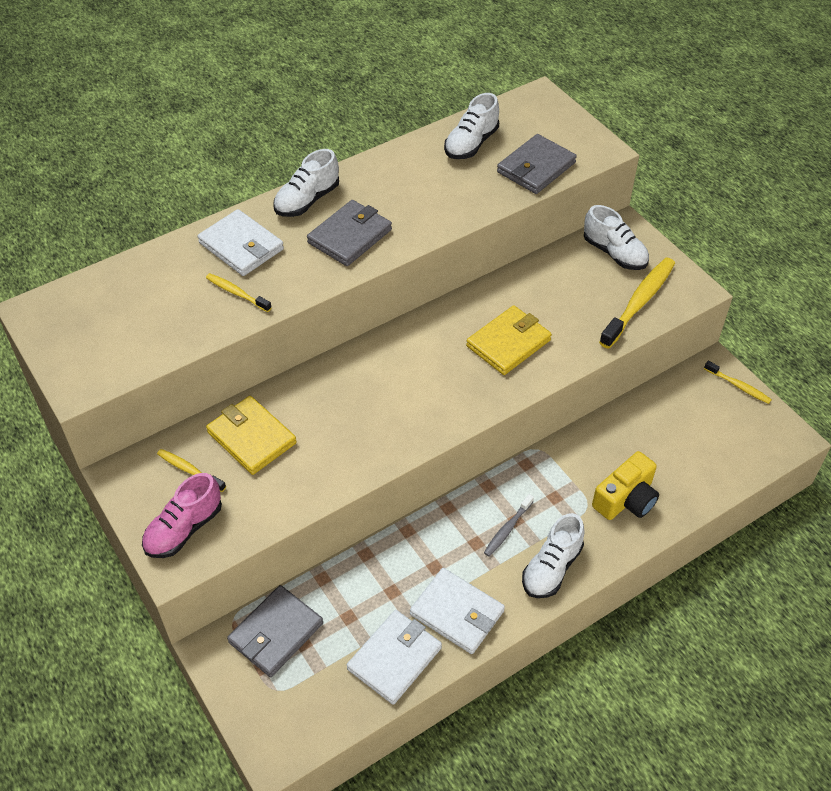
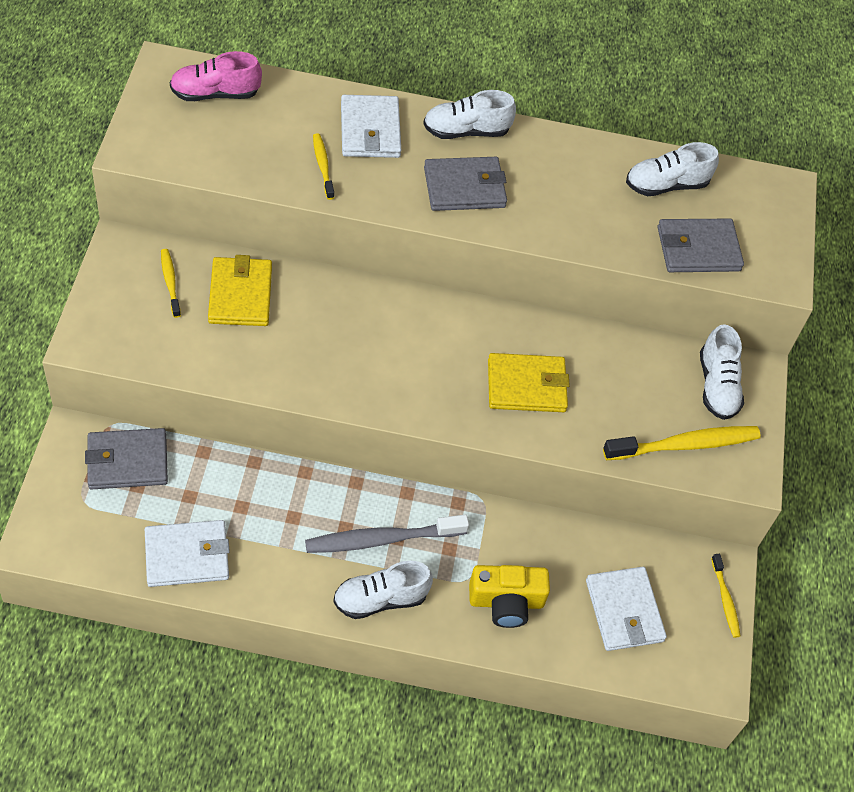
camera: 35 degrees right, 5 degrees up
(184, 529) = (119, 322): pink shoe -> pink shoe (215, 93)
(457, 613) = (269, 565): white wallet -> white wallet (624, 611)
(507, 529) = (382, 539): grey toothbrush -> grey toothbrush, size x1.87

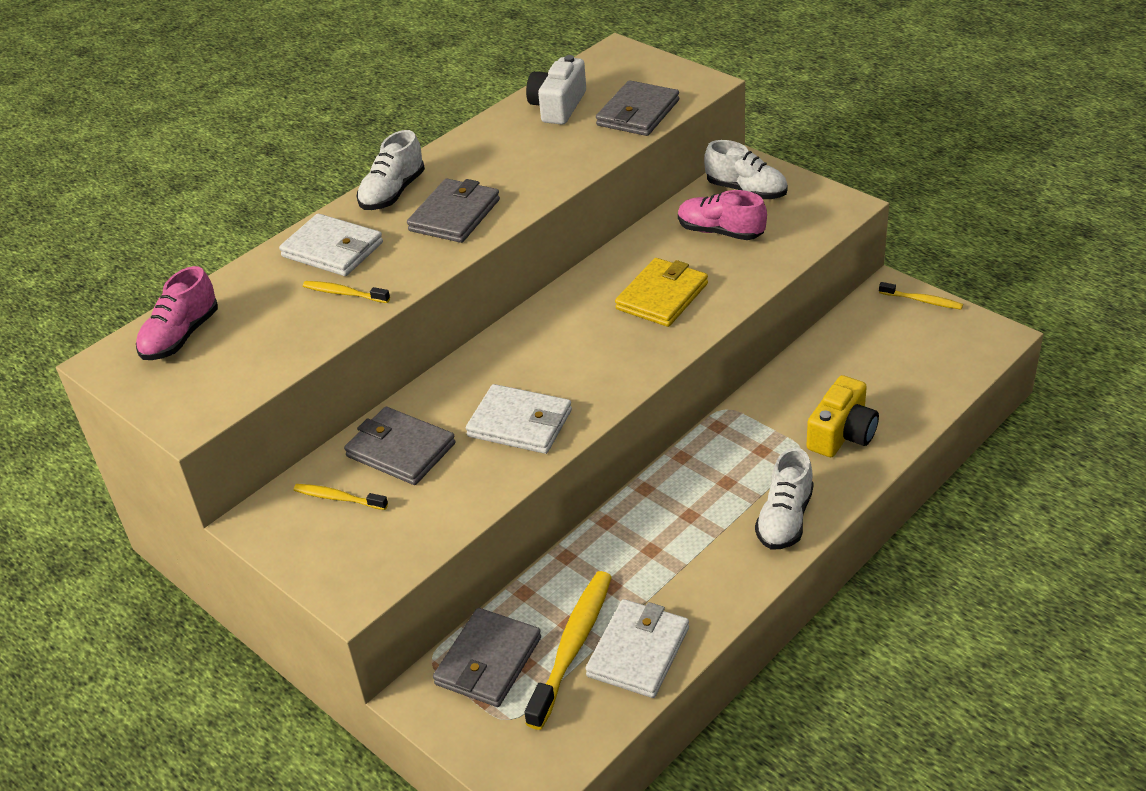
camera: 45 degrees left, 15 degrees down
(240, 295) = (401, 450): yellow wallet -> grey wallet
(382, 539) = (720, 493): grey toothbrush -> none
(624, 611) = (897, 363): white wallet -> white wallet (520, 423)
(643, 391) = (720, 232): none -> pink shoe
(666, 185) = (558, 106): white shoe -> white camera
(684, 445) = (791, 229): yellow toothbrush -> yellow toothbrush (572, 647)

